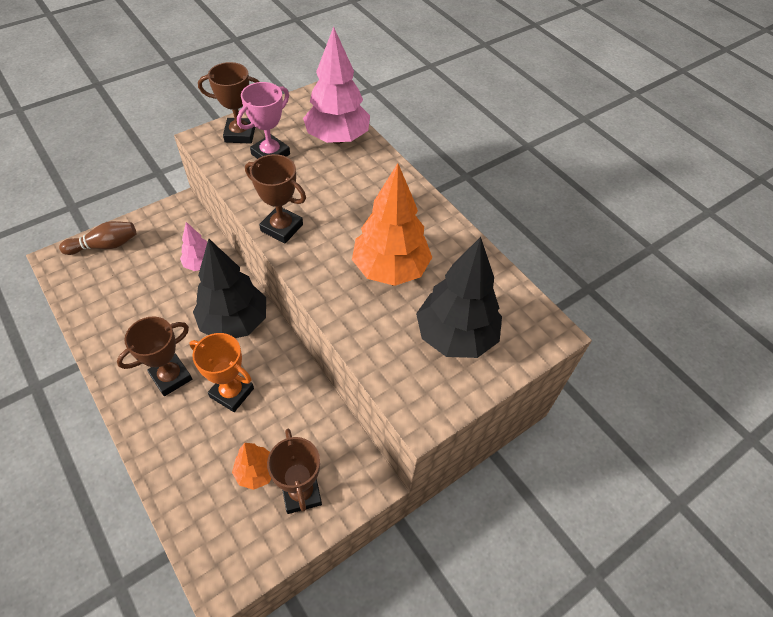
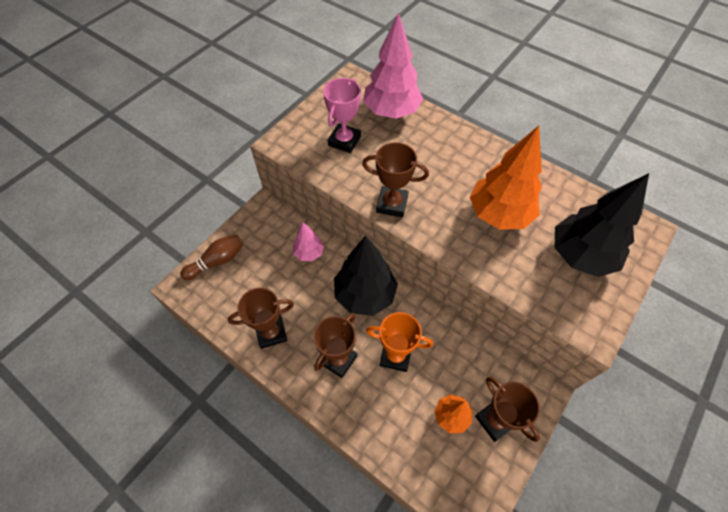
camera: 15 degrees left, 5 degrees up
(240, 134) = (308, 130): brown trophy -> brown trophy (271, 332)

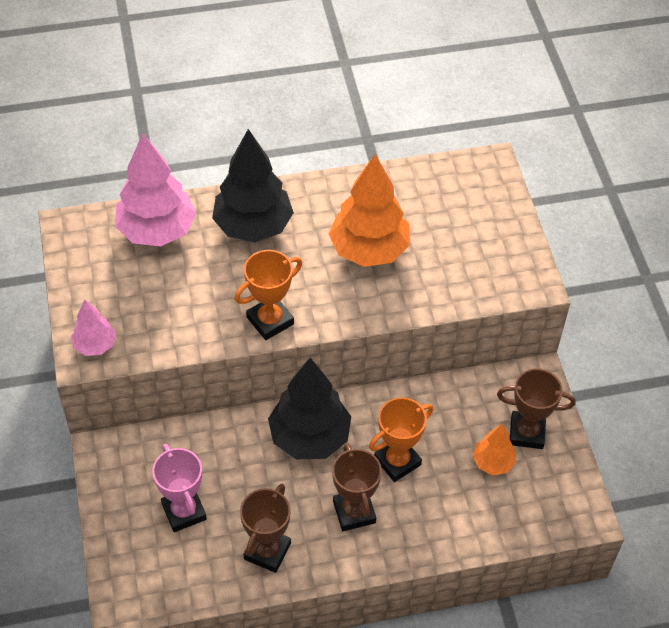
camera: 50 degrees left, 5 degrees down
(217, 261) = (126, 546): brown bowling pin -> none
(309, 253) = (209, 450): pink tree -> pink tree (95, 345)
(344, 141) = (149, 299): pink trophy -> pink trophy (184, 511)
(392, 204) = (270, 321): brown trophy -> orange trophy
(580, 255) = (466, 231): black tree -> black tree (253, 226)

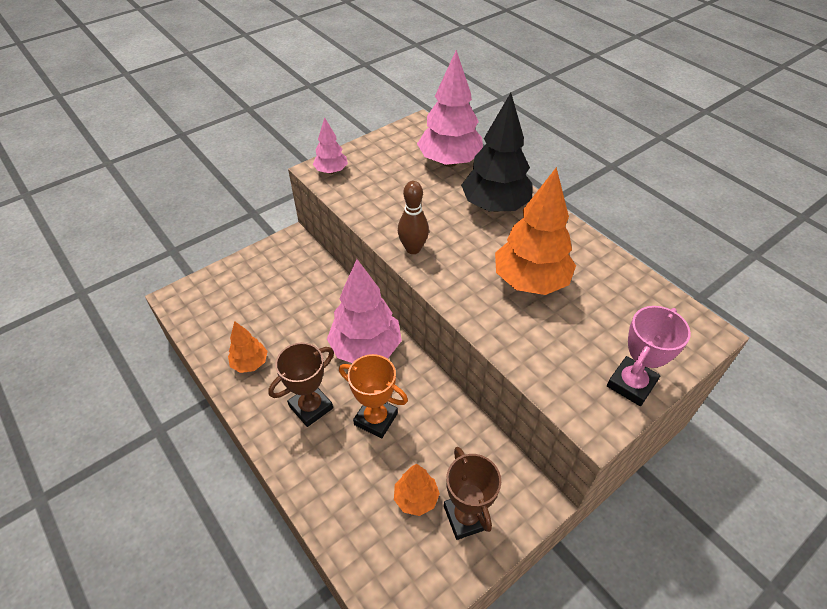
camera: 65 degrees right, 5 degrees down
(184, 511) = (263, 301): pink trophy -> pink trophy (631, 384)
(267, 551) = (250, 363): brown trophy -> orange tree
(270, 321) = (413, 249): orange trophy -> brown bowling pin
(309, 437) = (366, 348): black tree -> pink tree

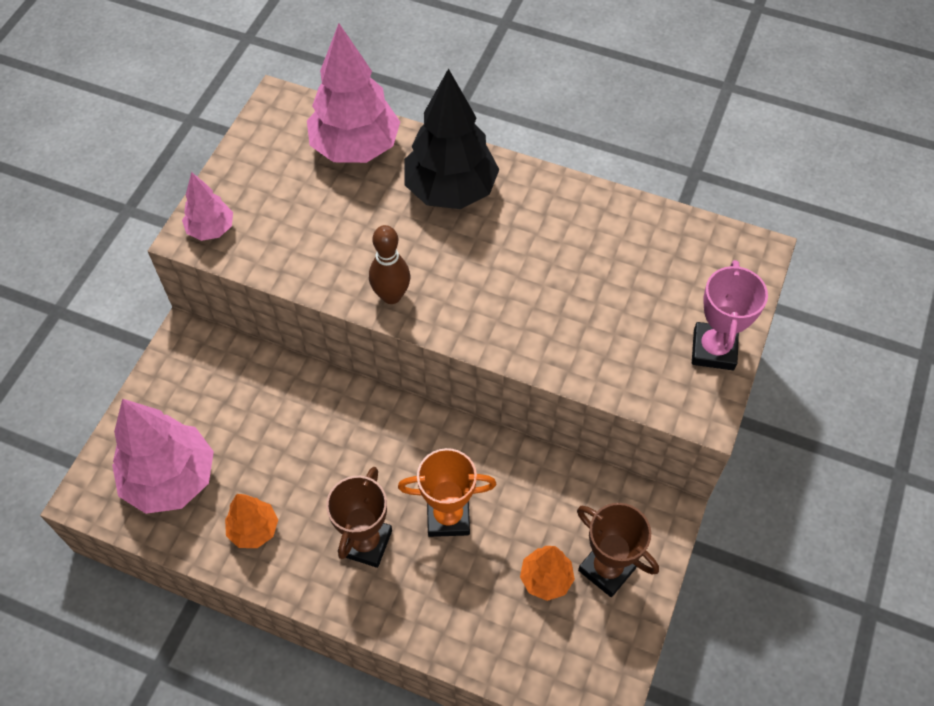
camera: 30 degrees left, 10 degrees up
(366, 348) = (381, 439): pink tree -> pink tree (171, 479)
(530, 281) = (549, 276): orange tree -> none

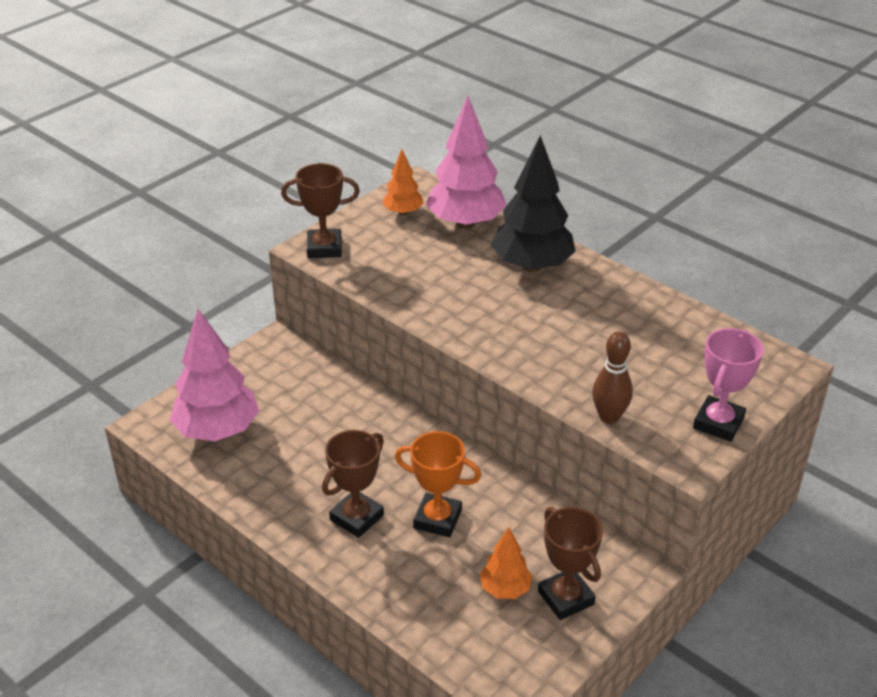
camera: 20 degrees right, 20 degrees down
(211, 229) = (324, 248): pink tree -> brown trophy
(254, 530) = (267, 483): orange tree -> orange tree (403, 212)
(391, 296) = (448, 321): brown bowling pin -> brown bowling pin (609, 417)

